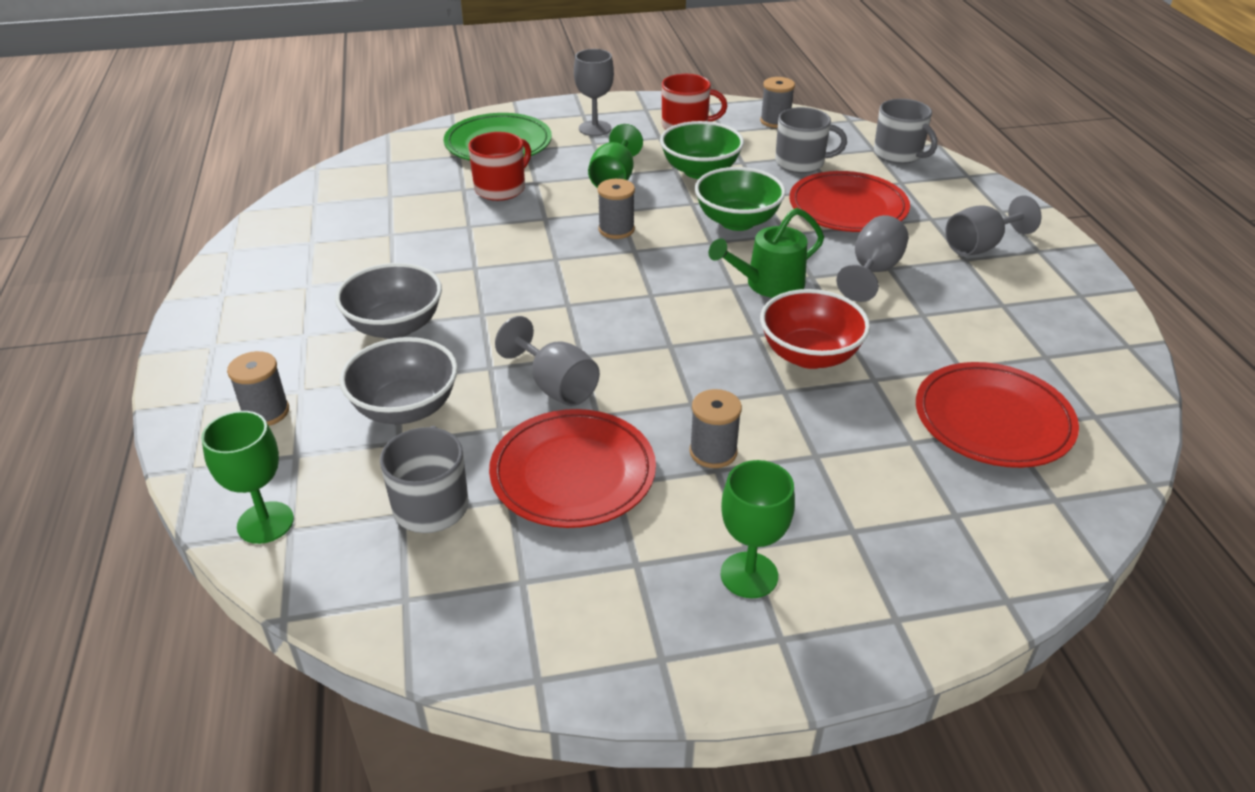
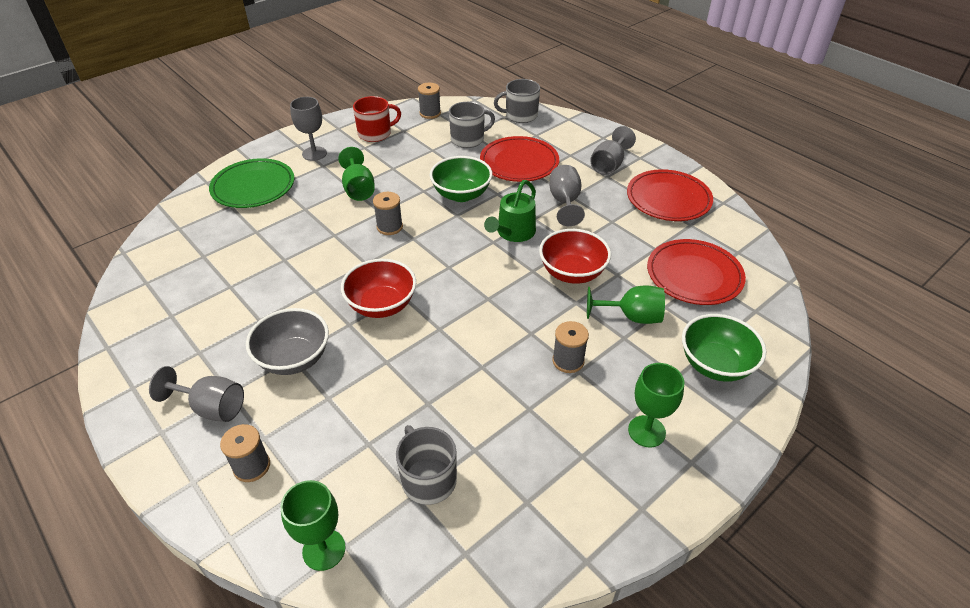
camera: 30 degrees left, 5 degrees up
(405, 408) = (353, 417): grey bowl -> none
(501, 188) = (284, 222): red mug -> none
(535, 308) = (381, 305): none -> red bowl
(556, 386) = (440, 357): grey goblet -> grey goblet (212, 407)
(573, 473) = (499, 413): red plate -> red plate (668, 199)
(700, 171) = (410, 165): green bowl -> green bowl (715, 364)
(850, 435) = (632, 317): none -> green goblet
(899, 154) = (520, 115): grey mug -> grey mug turned 150 degrees clockwise

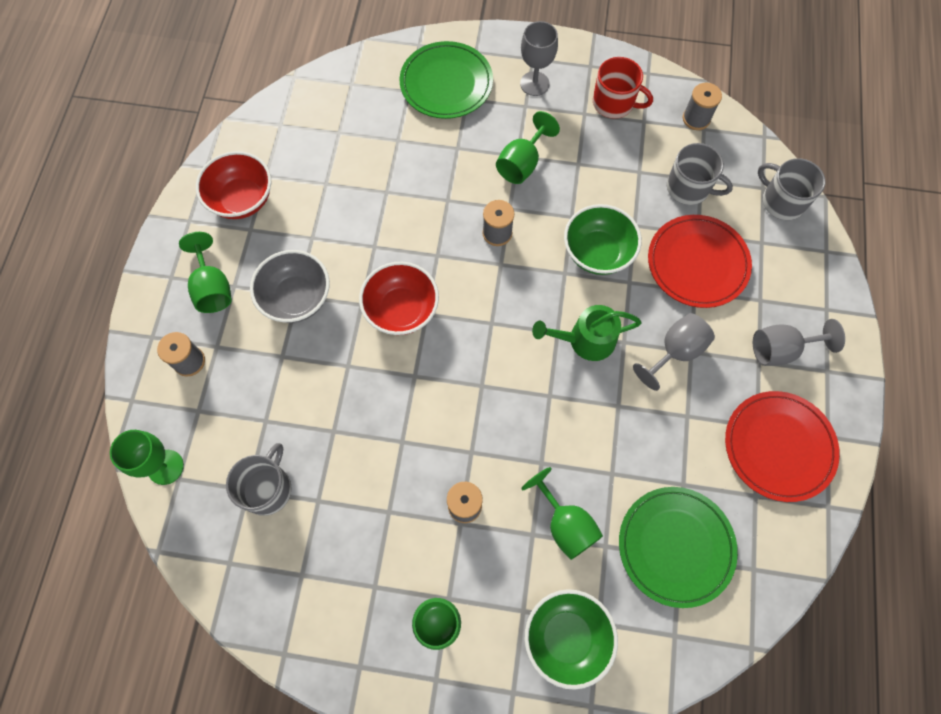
camera: 50 degrees right, 25 degrees up
(212, 407) = (213, 288): grey goblet -> green goblet
(572, 273) = (577, 432): red bowl -> red bowl (242, 199)
(694, 275) = (675, 546): red plate -> green plate

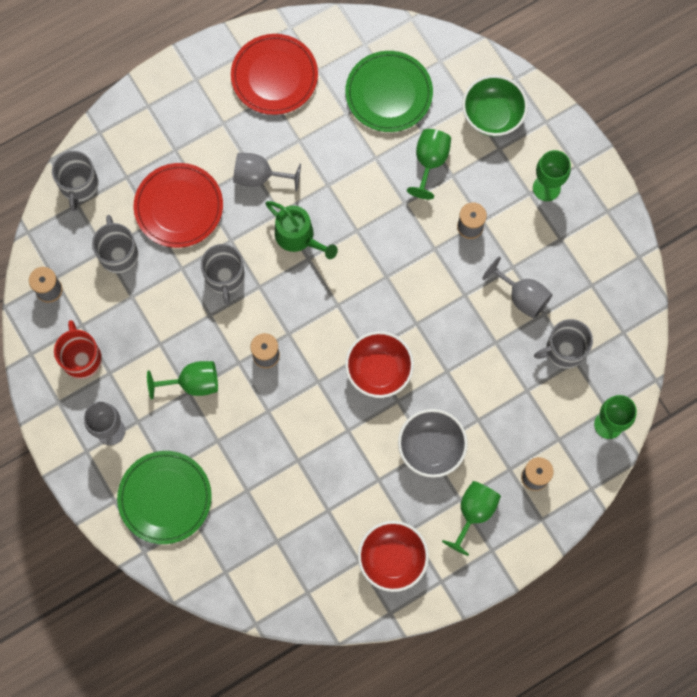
camera: 130 degrees left, 5 degrees up
(597, 252) = (225, 277): green bowl -> grey mug
(780, 350) = (203, 115): grey goblet -> grey goblet (522, 297)

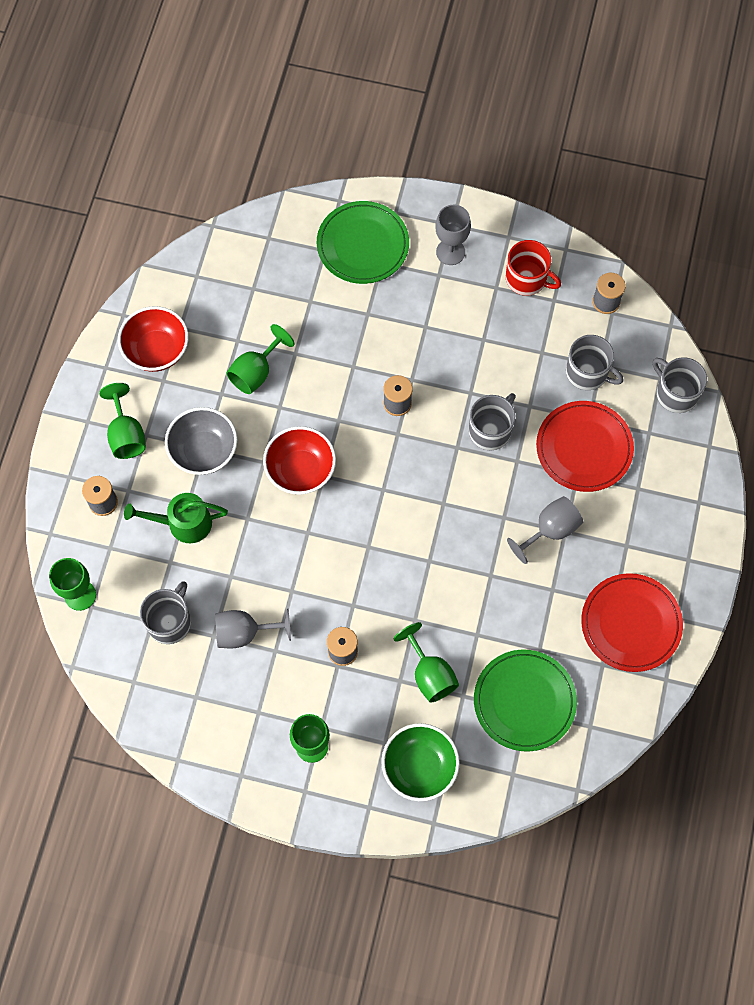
camera: 135 degrees right, 5 degrees down
(193, 383) = (428, 335): green goblet -> green goblet (256, 372)
(225, 277) = (490, 430): grey mug -> grey mug turned 90 degrees clockwise
(299, 237) = (468, 512): green watering can -> green watering can (183, 523)

